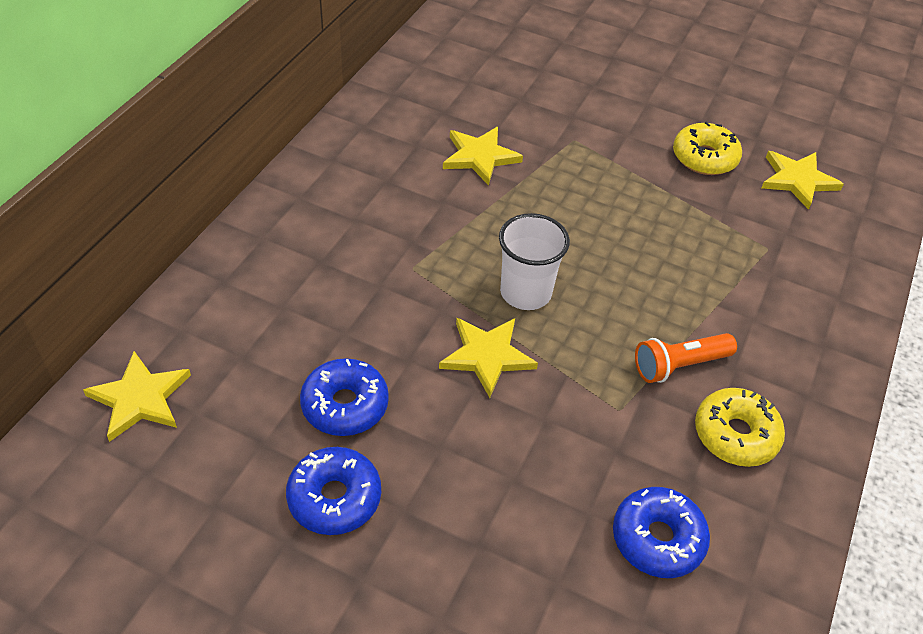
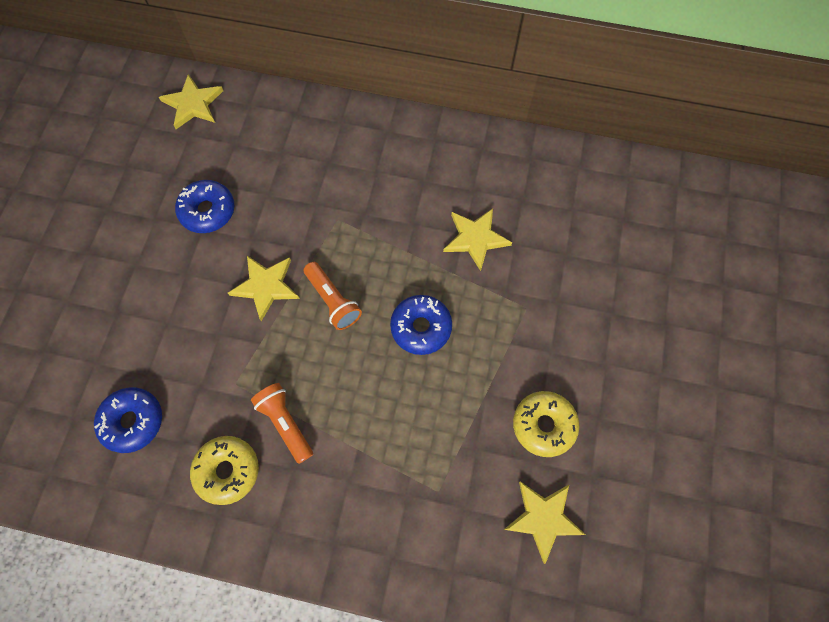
camera: 80 degrees right, 20 degrees up
(334, 498) = (139, 224): blue donut -> blue donut (421, 327)
(525, 292) = (333, 301): white cup -> orange flashlight

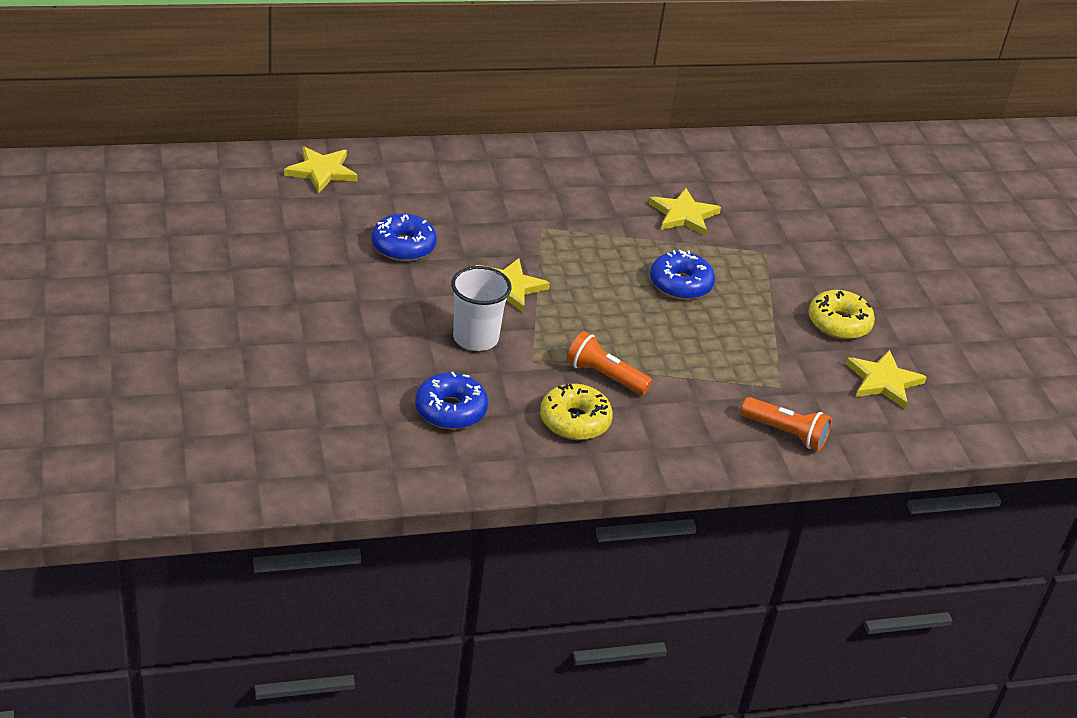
camera: 30 degrees left, 30 degrees down
(203, 340) = (475, 338): none -> white cup
(333, 301) = (582, 284): orange flashlight -> orange flashlight (785, 433)

